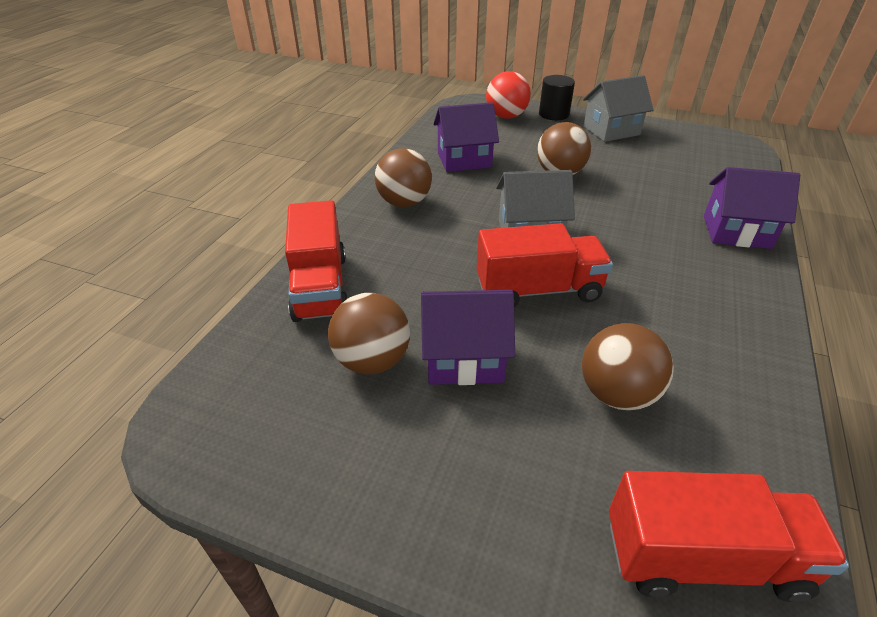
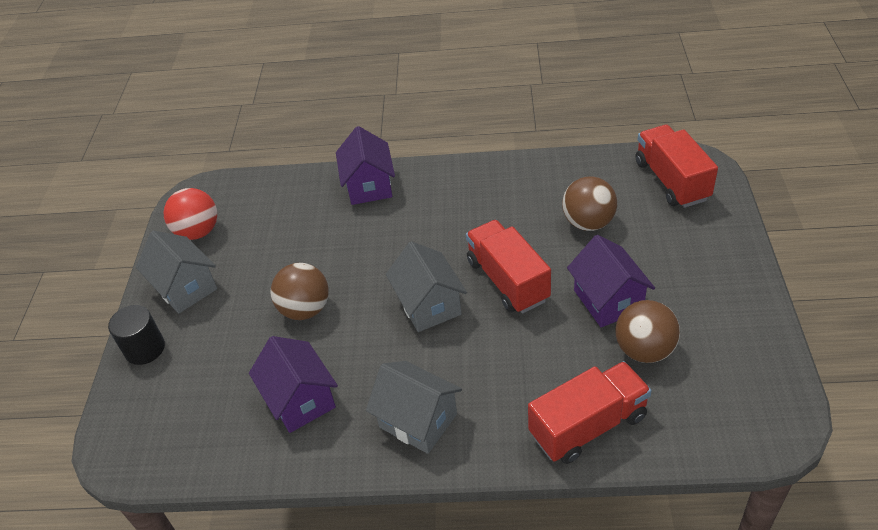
camera: 105 degrees left, 5 degrees up
(404, 203) = (418, 420): brown ball -> grey house
(506, 116) = (160, 395): red ball -> red ball (198, 232)

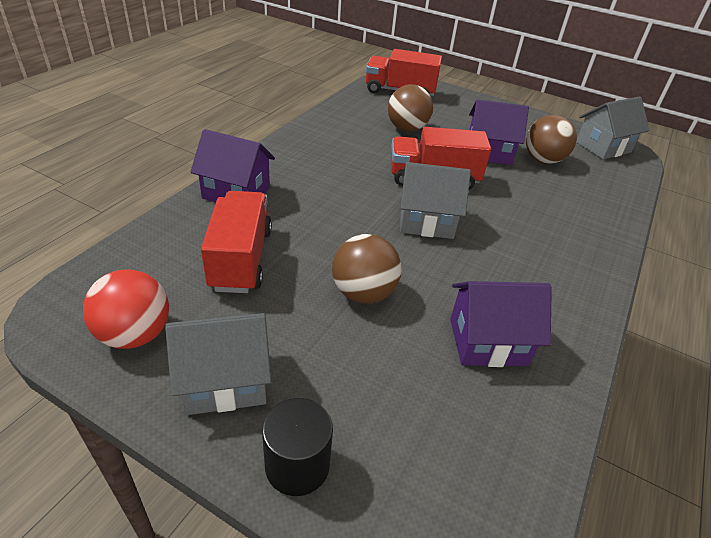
camera: 70 degrees left, 5 degrees down
(418, 420) = (555, 277): grey house -> grey house (603, 147)
(588, 425) = (598, 205): red truck -> red truck (241, 259)

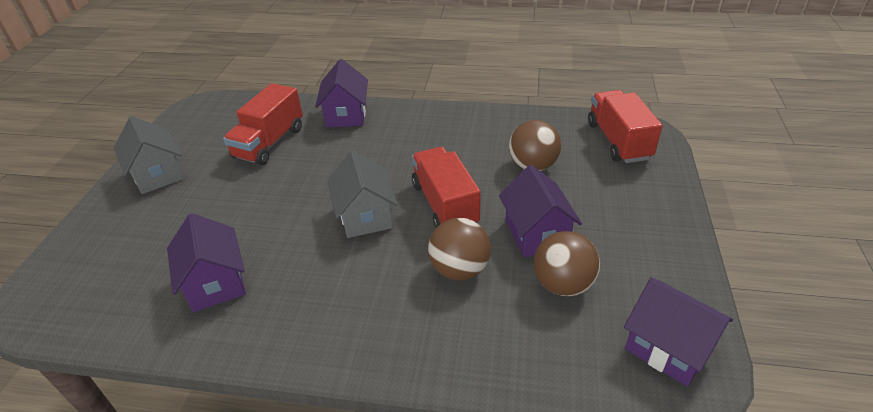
camera: 75 degrees right, 0 degrees up
(135, 334) = (188, 133): red ball -> none
(241, 259) = (269, 143): red truck -> red truck turned 135 degrees clockwise
(297, 465) = (99, 219): black cylinder -> none
(363, 293) = (253, 205): brown ball -> brown ball (459, 269)
(603, 147) = (668, 348): grey house -> purple house

